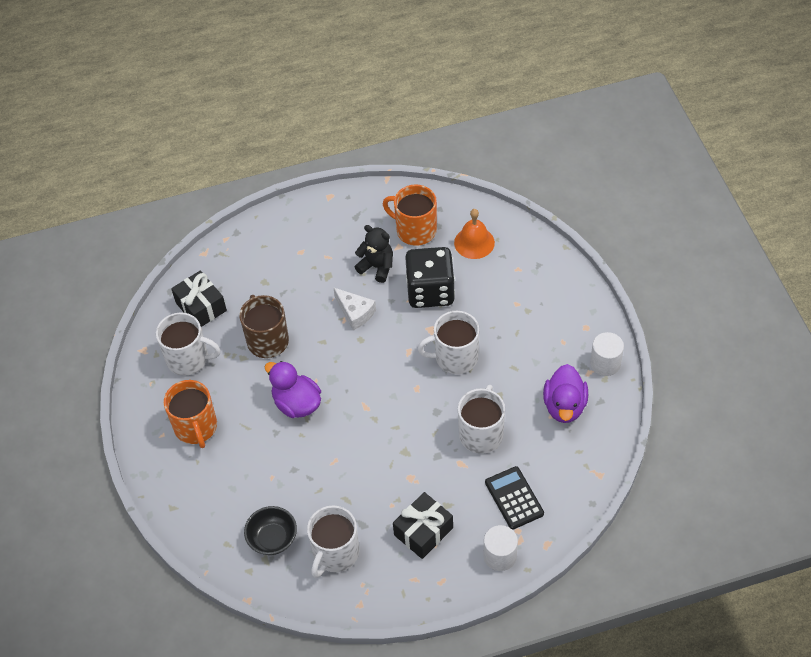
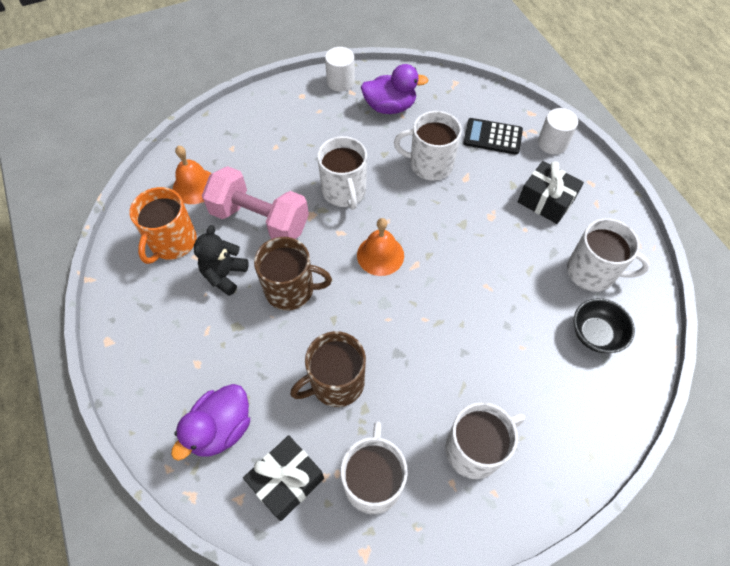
camera: 100 degrees left, 5 degrees up
(196, 427) = (475, 449): orange mug -> white mug
(296, 403) = (422, 335): purple duck -> purple duck (221, 429)
(355, 313) = (291, 290): white cheese -> brown mug
(380, 380) = (380, 255): none -> orange bell
(430, 291) = (260, 220): black dice -> pink dumbbell
(514, 498) = (492, 137): black calculator -> black calculator turned 45 degrees clockwise

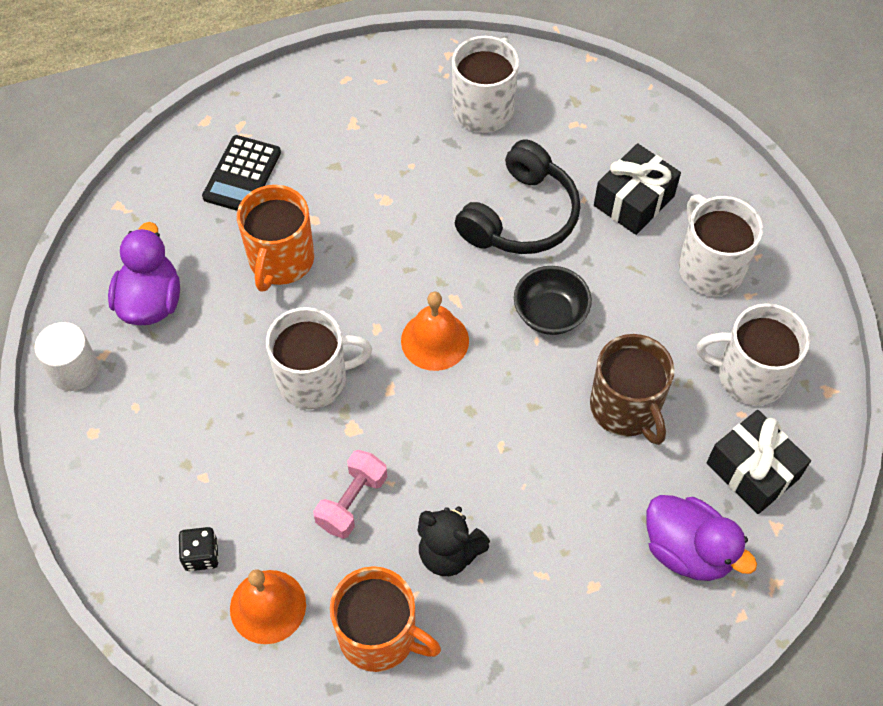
camera: 85 degrees left, 0 degrees up
(227, 152) = (201, 555): none -> black dice
(260, 220) = (352, 502): pink dumbbell -> pink dumbbell, size x0.55
(291, 290) = (482, 459): brown mug -> none
(429, 164) = (280, 261): white mug -> orange mug
(495, 303) = (521, 216): none -> black headphones
(546, 201) = (368, 134): black gift -> black gift (634, 201)
(552, 143) = (268, 107): white cylinder -> none
(595, 334) = (569, 124): black bowl -> black bowl (550, 314)

